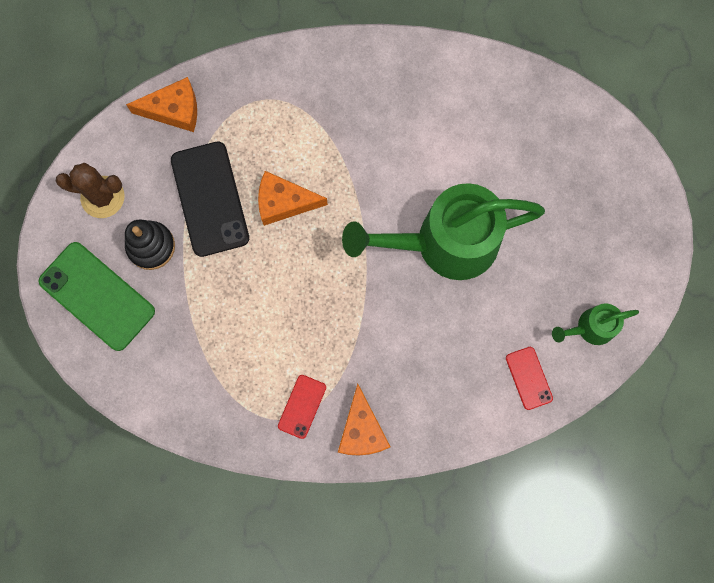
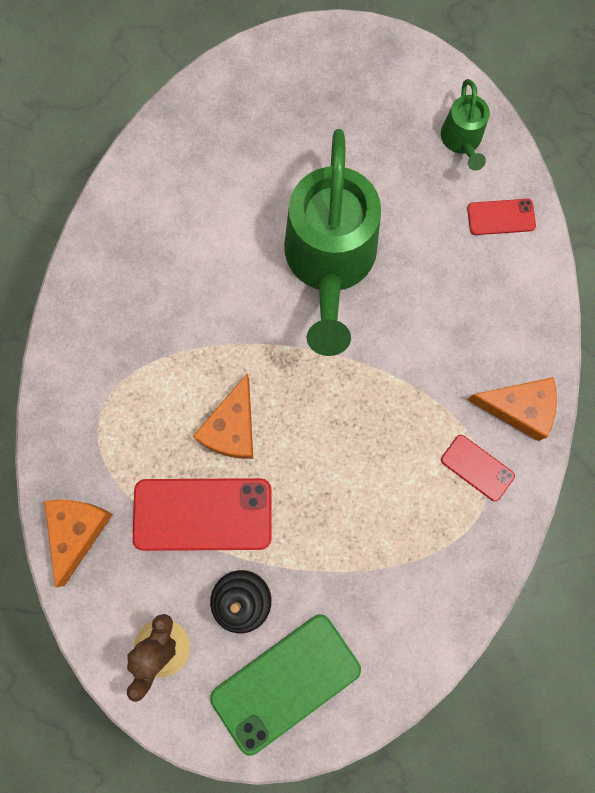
camera: 75 degrees left, 0 degrees up
(210, 199) = (203, 514): black phone -> red phone

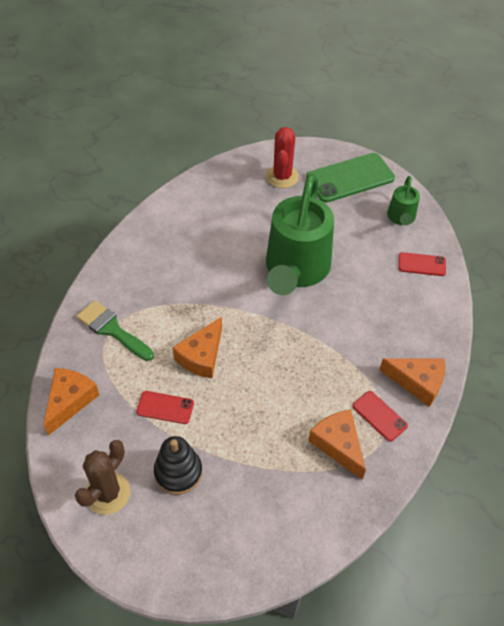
camera: 10 degrees right, 25 degrees down
(102, 412) = (112, 329): none -> green brush
(203, 514) = (165, 407): red phone -> red phone, size x0.51
(279, 99) = (282, 177): none -> red cactus
(285, 682) = (197, 539): green phone -> green phone (350, 178)
(431, 520) = (338, 444): none -> orange cheese

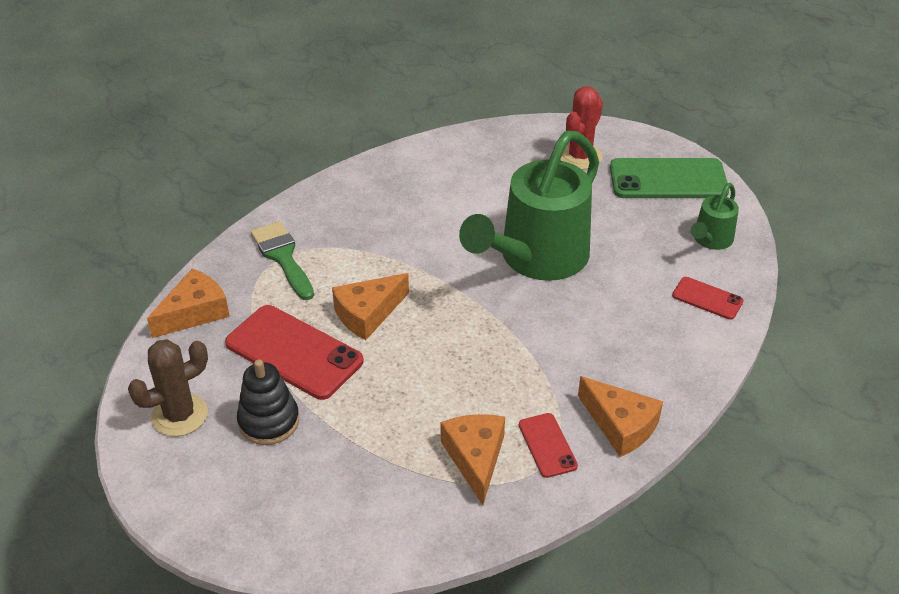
camera: 25 degrees right, 10 degrees down
(165, 407) = (294, 352): red phone -> red phone, size x1.94

